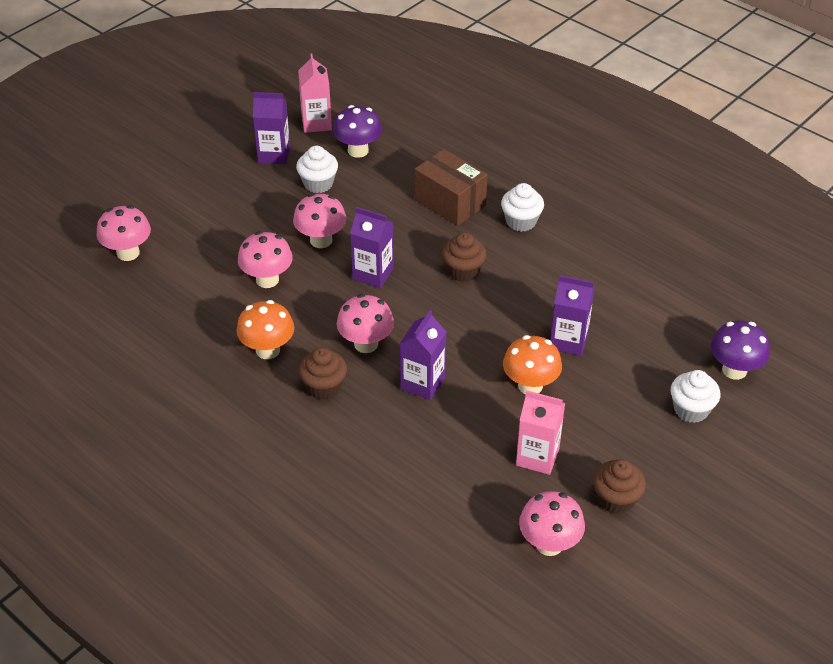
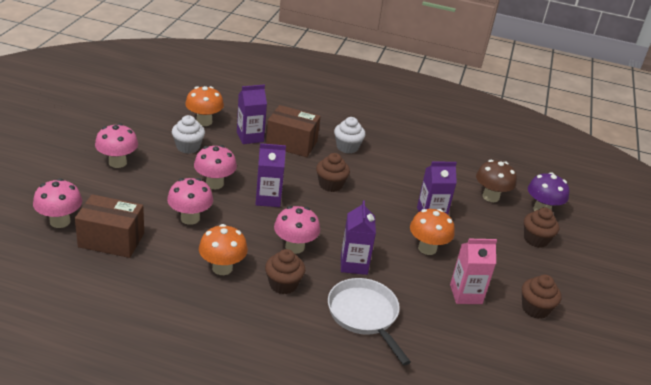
camera: 30 degrees left, 10 degrees down
(169, 288) = (111, 240): none -> brown box
(274, 154) = (141, 133): purple carton -> purple carton (250, 137)
(316, 123) = (161, 109): pink carton -> none
(358, 151) = (204, 121): purple mushroom -> orange mushroom
(393, 449) = (364, 315): none -> white pan
(549, 544) = (516, 351): pink mushroom -> pink mushroom (117, 162)
(672, 334) = (490, 197): none -> brown mushroom
(691, 409) = (536, 239): white cupcake -> brown cupcake

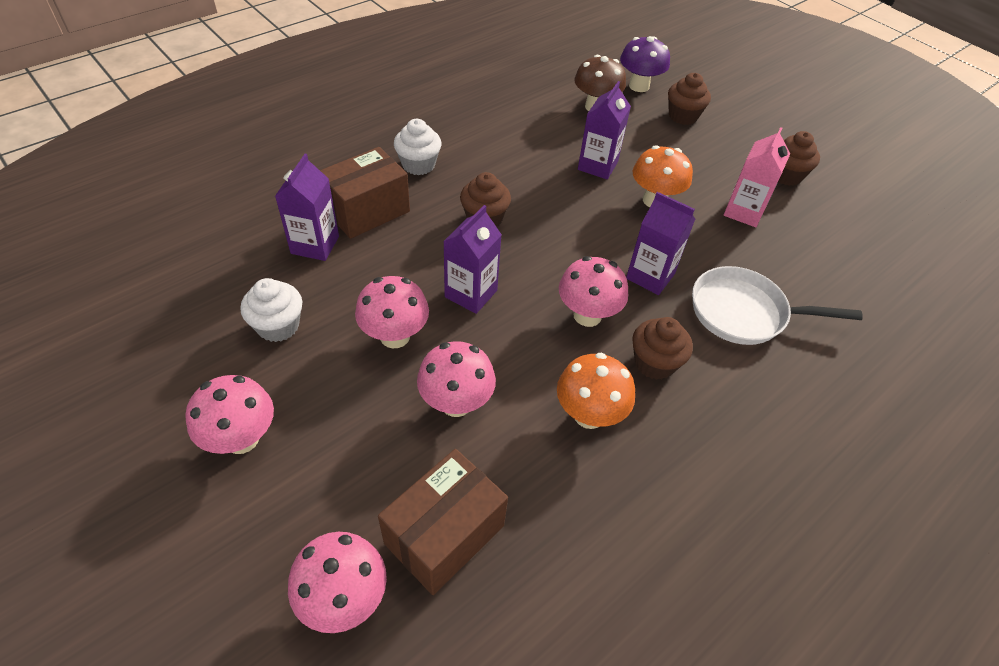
camera: 55 degrees left, 15 degrees up
(204, 121) = (229, 277): orange mushroom -> none

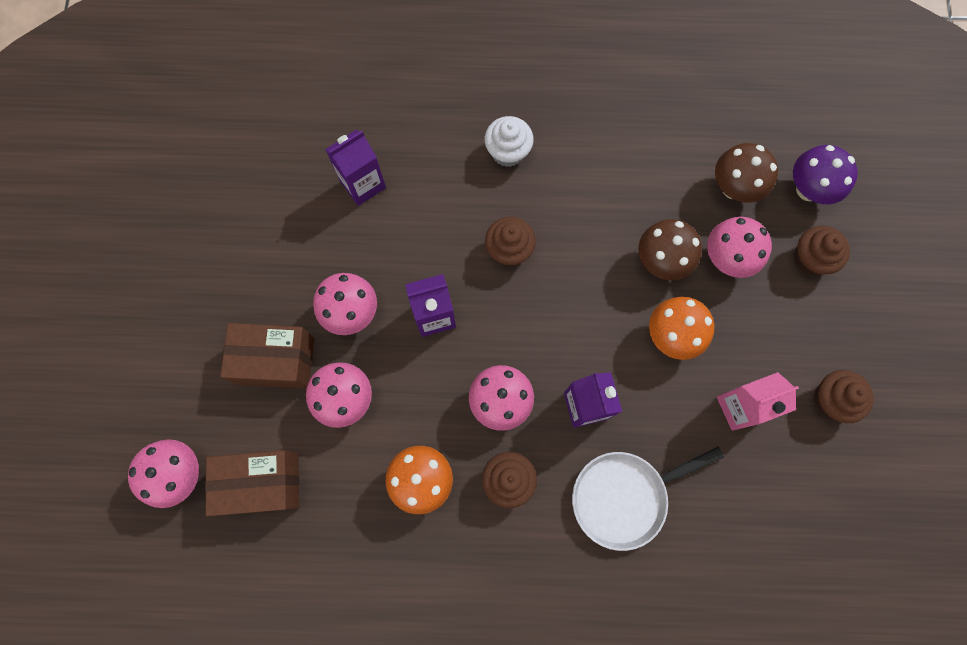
camera: 45 degrees right, 25 degrees up
(242, 438) = (202, 320): pink mushroom -> pink mushroom (726, 258)
(278, 326) = (284, 244): white cupcake -> none
(367, 211) = (426, 176): brown box -> brown box (276, 361)
(597, 166) = (661, 261): purple carton -> brown mushroom
(744, 313) = (624, 496): white pan -> white pan turned 75 degrees counterclockwise

